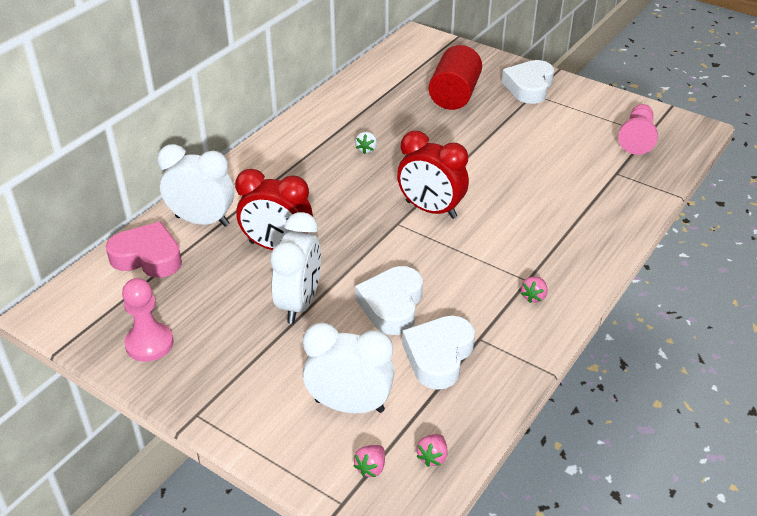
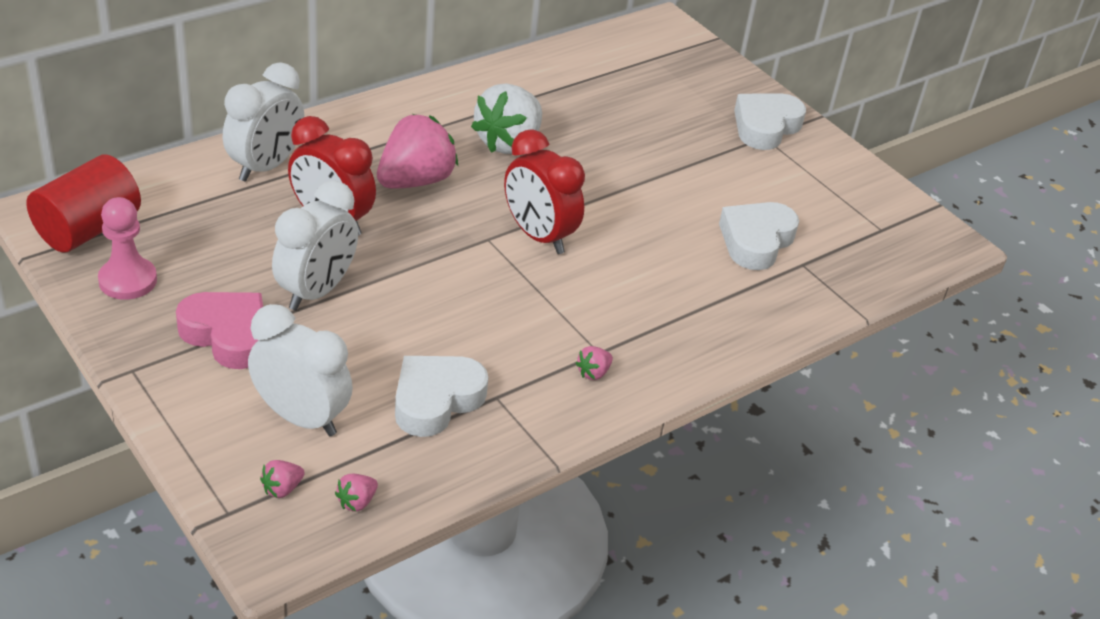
camera: 15 degrees right, 0 degrees up
(148, 257) = (182, 187): pink heart -> pink heart (227, 335)
(202, 221) = (265, 166): white clock -> white clock turned 90 degrees clockwise
(319, 197) = (415, 181): none -> pink strawberry
(366, 149) = (508, 143): white strawberry -> white strawberry, size x2.42
(392, 305) = (420, 328): white heart -> white heart (756, 241)
(454, 95) = (662, 109): red cylinder -> red cylinder (88, 229)
(637, 138) = (861, 231): pink pawn -> none

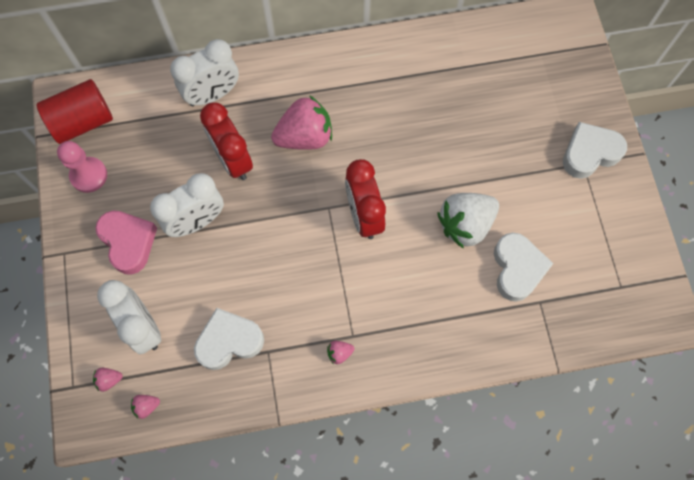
camera: 30 degrees right, 30 degrees up
(508, 143) = (387, 117): white strawberry -> white strawberry (465, 224)
(756, 241) = (517, 268): white heart -> white heart turned 120 degrees clockwise

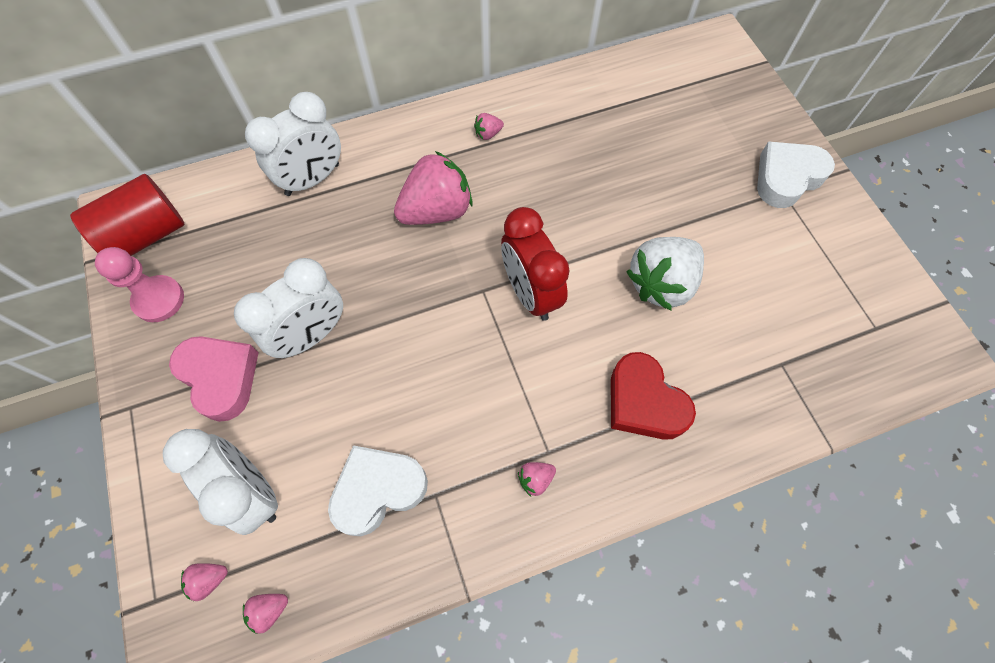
camera: 10 degrees left, 5 degrees down
(233, 160) = (349, 252): red clock -> none
(357, 76) = (488, 134): none -> pink strawberry
(429, 312) = (644, 402): none -> red heart
(517, 268) = (741, 327): white heart -> none

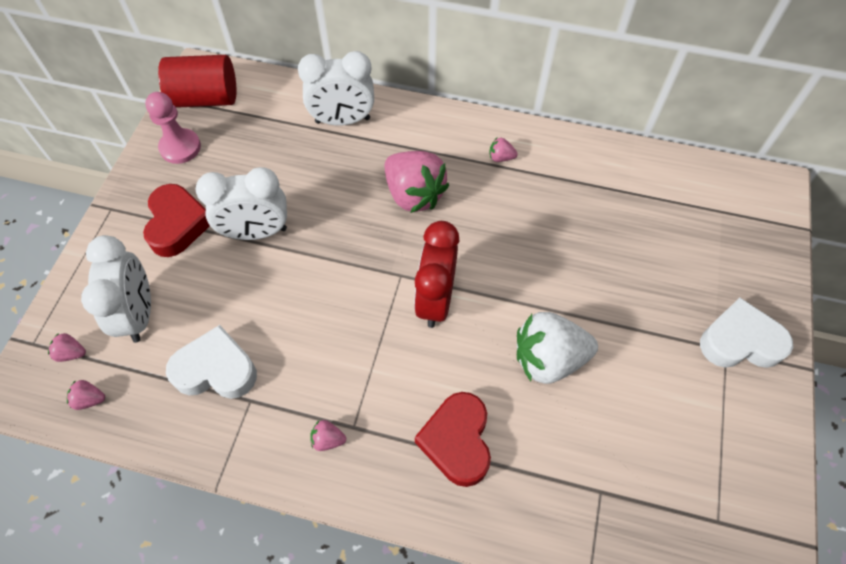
camera: 35 degrees right, 5 degrees down
(220, 377) = (177, 224): pink heart -> red heart
(437, 211) = (414, 195): pink strawberry -> pink strawberry turned 45 degrees clockwise

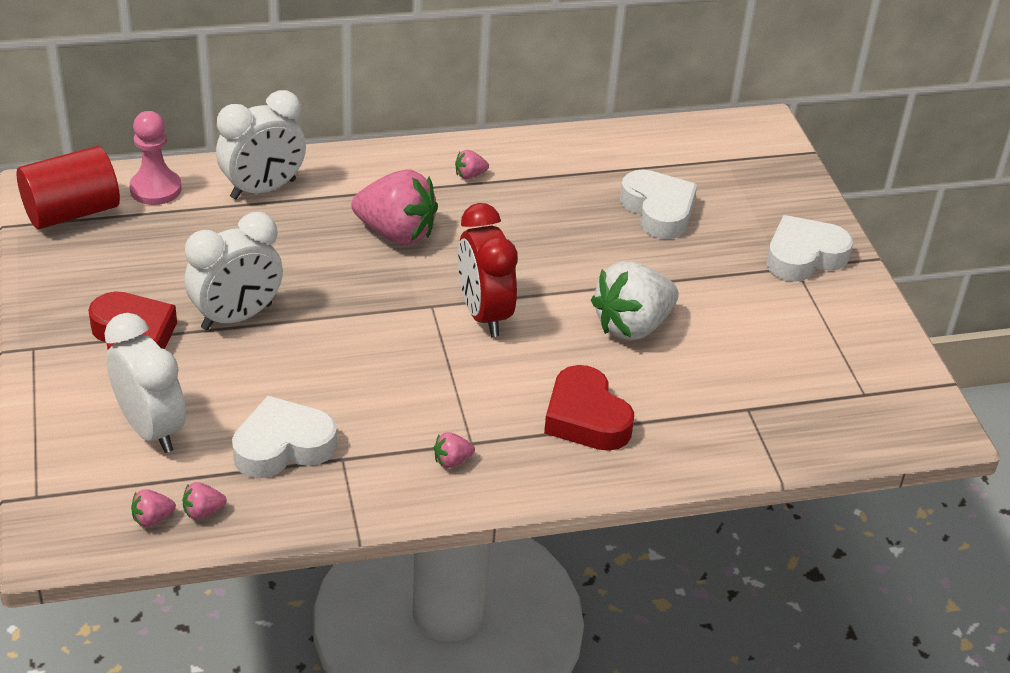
camera: 30 degrees left, 20 degrees down
(71, 353) = (95, 488): pink strawberry -> pink strawberry (203, 512)
(180, 147) = (77, 267): pink pawn -> pink pawn (155, 189)
(635, 245) = (658, 211): none -> white heart

